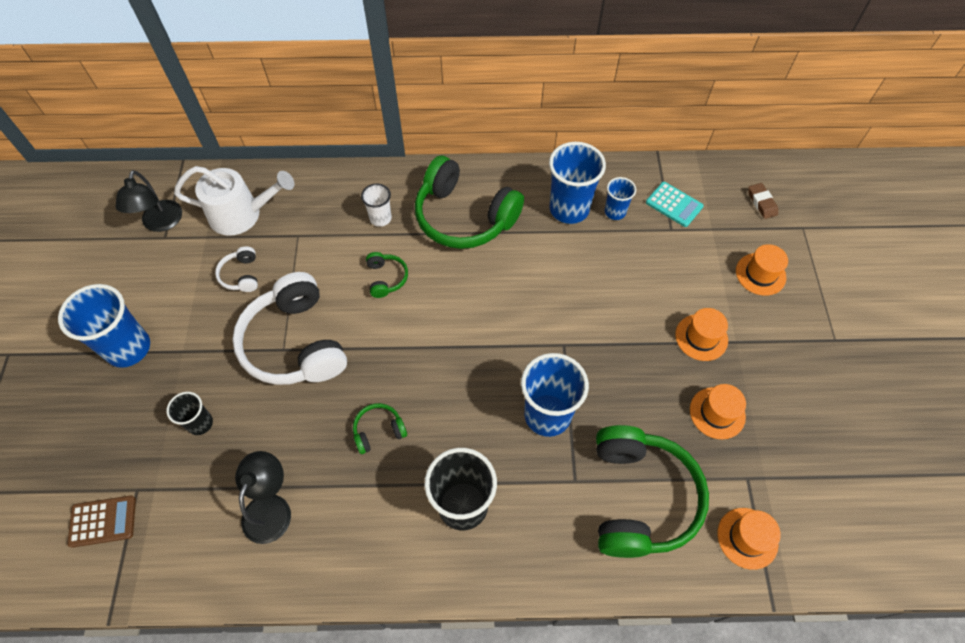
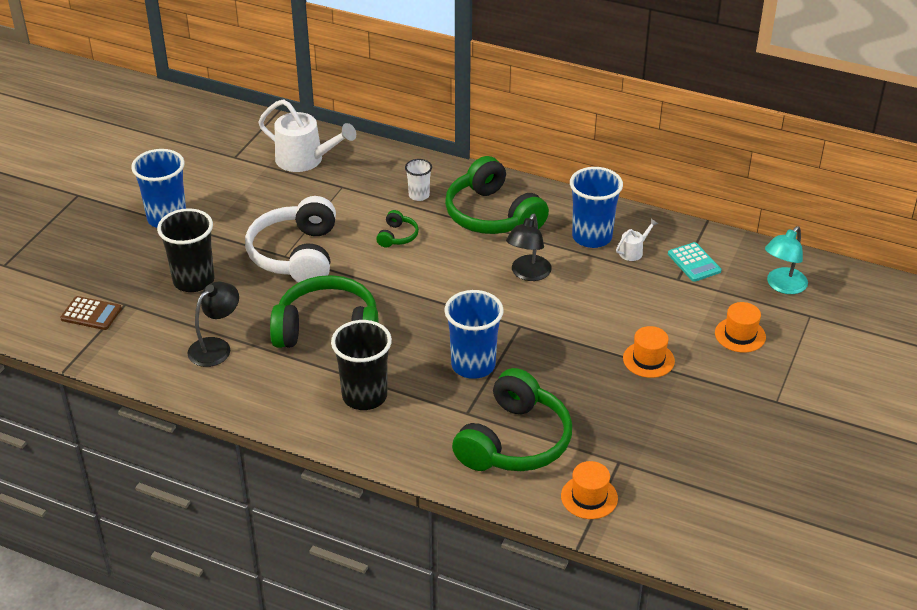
camera: 25 degrees right, 20 degrees down
(160, 223) = (237, 147): black lamp -> black lamp (528, 274)
(200, 423) = (194, 280): black cup -> black cup, size x1.85
(241, 275) = (280, 199): white headphones -> none
(378, 431) = (327, 330): green headphones -> green headphones, size x2.29
(615, 212) = (633, 251): blue cup -> white watering can
(717, 413) = (624, 412): orange hat -> none
(761, 203) = (782, 286): brown eraser -> turquoise lamp

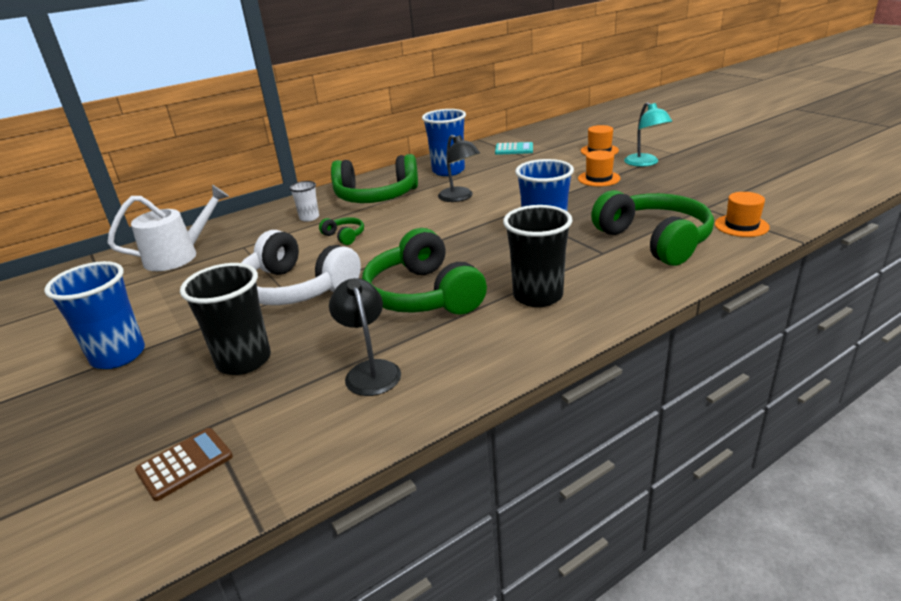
camera: 55 degrees left, 10 degrees down
(327, 330) = (423, 295): green headphones -> green headphones turned 60 degrees counterclockwise
(633, 251) = (480, 162): white watering can -> none
(782, 286) = (564, 133): turquoise lamp -> turquoise lamp (645, 163)

